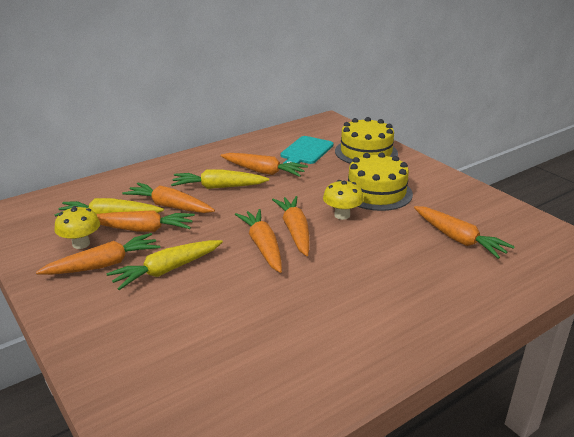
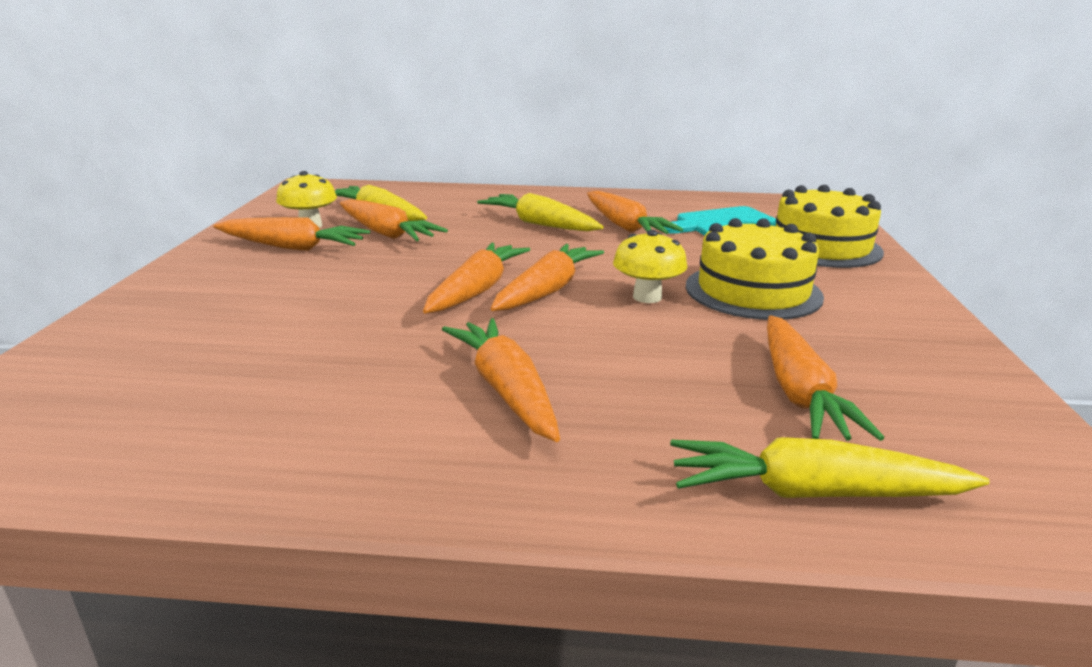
camera: 40 degrees right, 5 degrees down
(167, 270) = (334, 272): yellow carrot -> yellow carrot (813, 493)
(170, 206) = (453, 224): orange carrot -> orange carrot (506, 390)

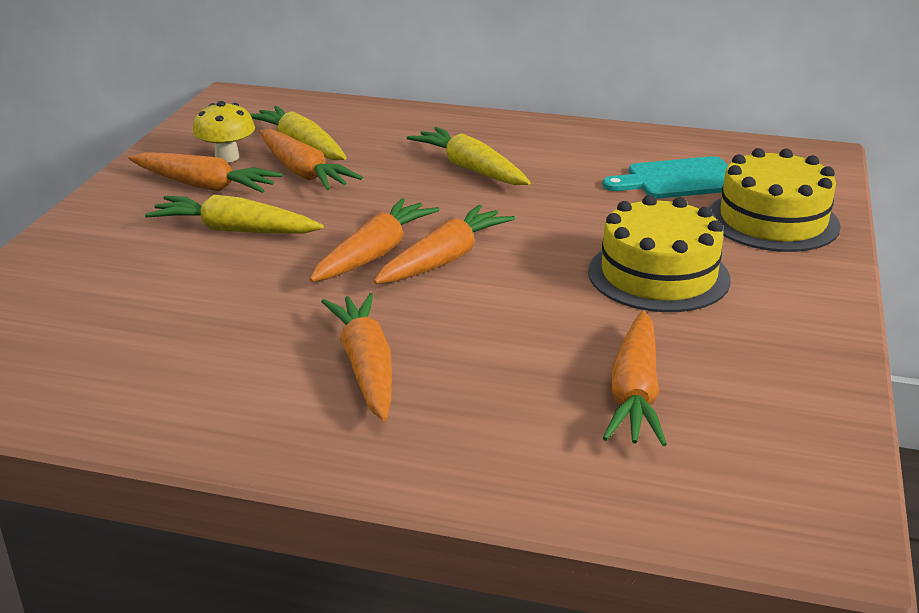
camera: 10 degrees right, 5 degrees up
(624, 226) = (564, 177): orange carrot -> none
(647, 297) = (543, 274): yellow mushroom -> none
(813, 493) = (588, 485): yellow carrot -> yellow carrot (235, 230)

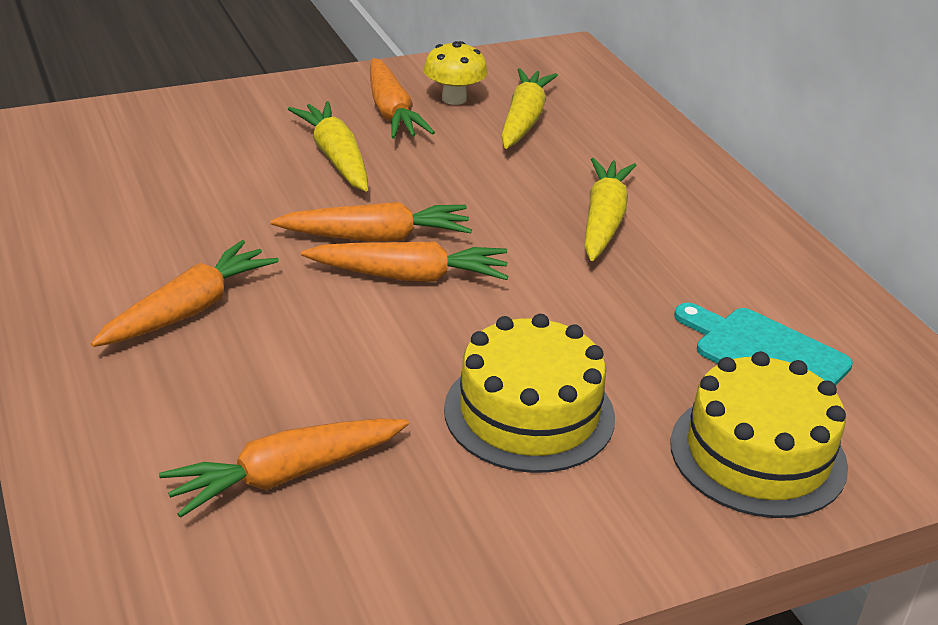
camera: 50 degrees right, 5 degrees up
(303, 172) = (476, 142): orange carrot -> none

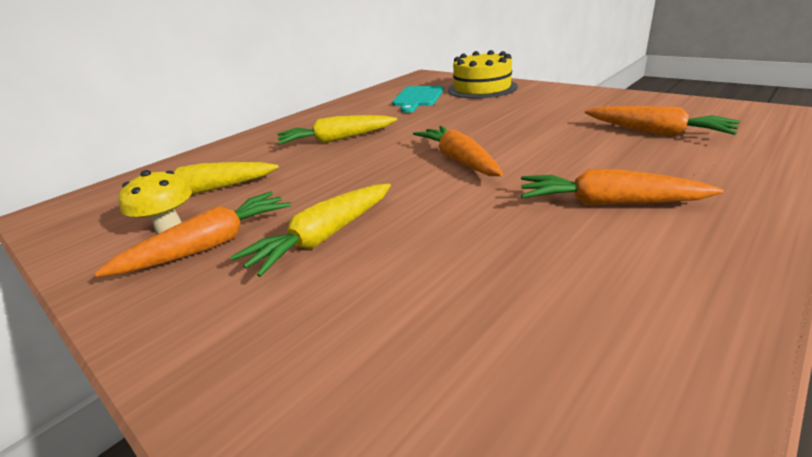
camera: 110 degrees left, 5 degrees down
(376, 237) = (429, 182): orange carrot -> none
(529, 413) = (523, 113): yellow cake -> none

